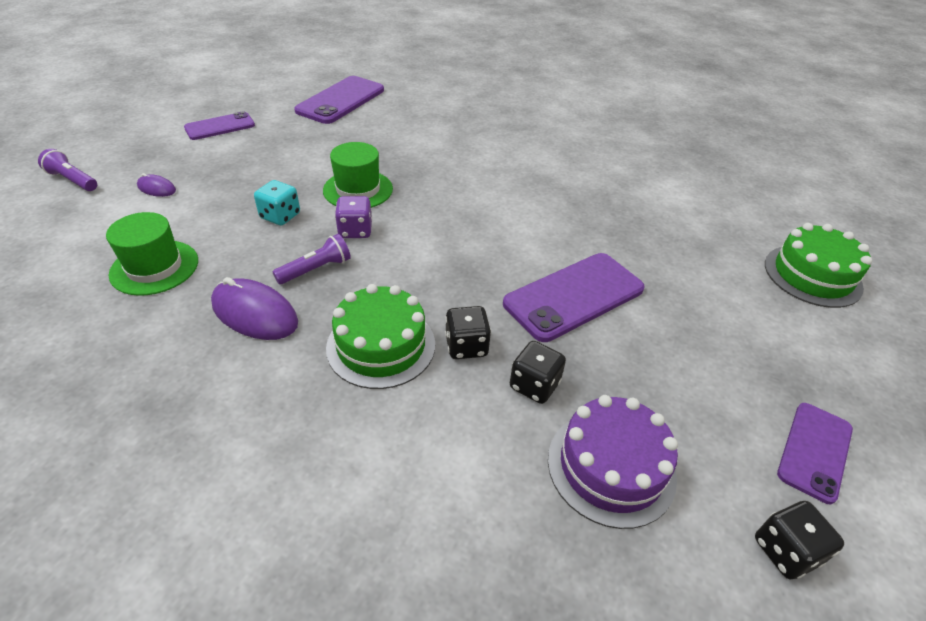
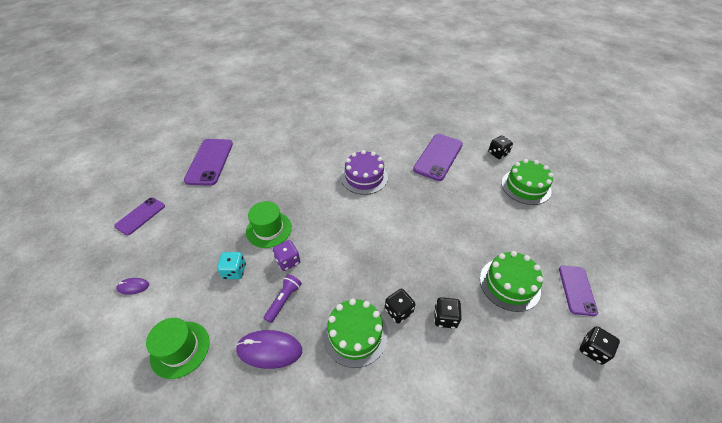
camera: 25 degrees left, 5 degrees up
(73, 180) = (63, 308): purple flashlight -> none
(574, 296) = (430, 251): purple phone -> purple phone (438, 157)
(611, 467) = (505, 346): purple cake -> purple cake (364, 177)
(683, 389) = (509, 284): none -> green cake
(788, 218) = (498, 153): none -> black dice

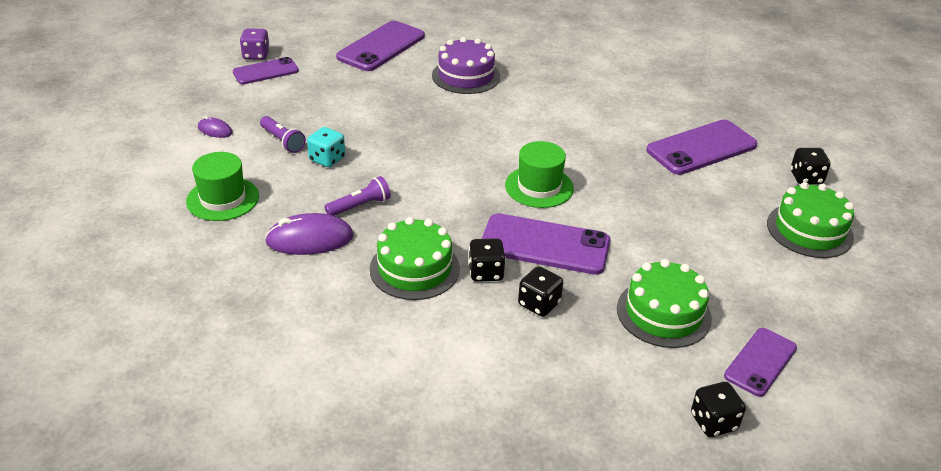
camera: 30 degrees right, 10 degrees down
(192, 271) = (282, 141): none -> purple flashlight
(269, 229) = (397, 137): green hat -> green hat (539, 187)
(269, 350) = (310, 239): purple mouse -> purple mouse turned 45 degrees counterclockwise
(288, 261) = (394, 174): purple dice -> purple dice (256, 55)
(364, 177) = (567, 131): purple cake -> purple cake (466, 76)
(414, 269) = (545, 245): none -> purple phone

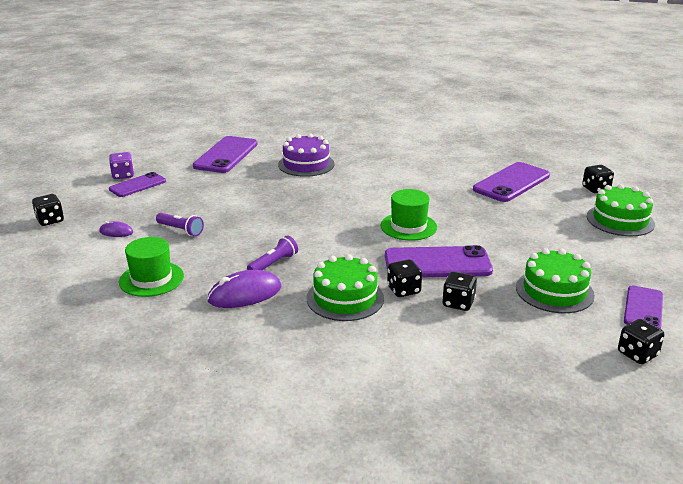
camera: 15 degrees left, 10 degrees down
(155, 102) = (50, 220): none -> black dice
(327, 159) = (226, 236): turquoise dice -> none

